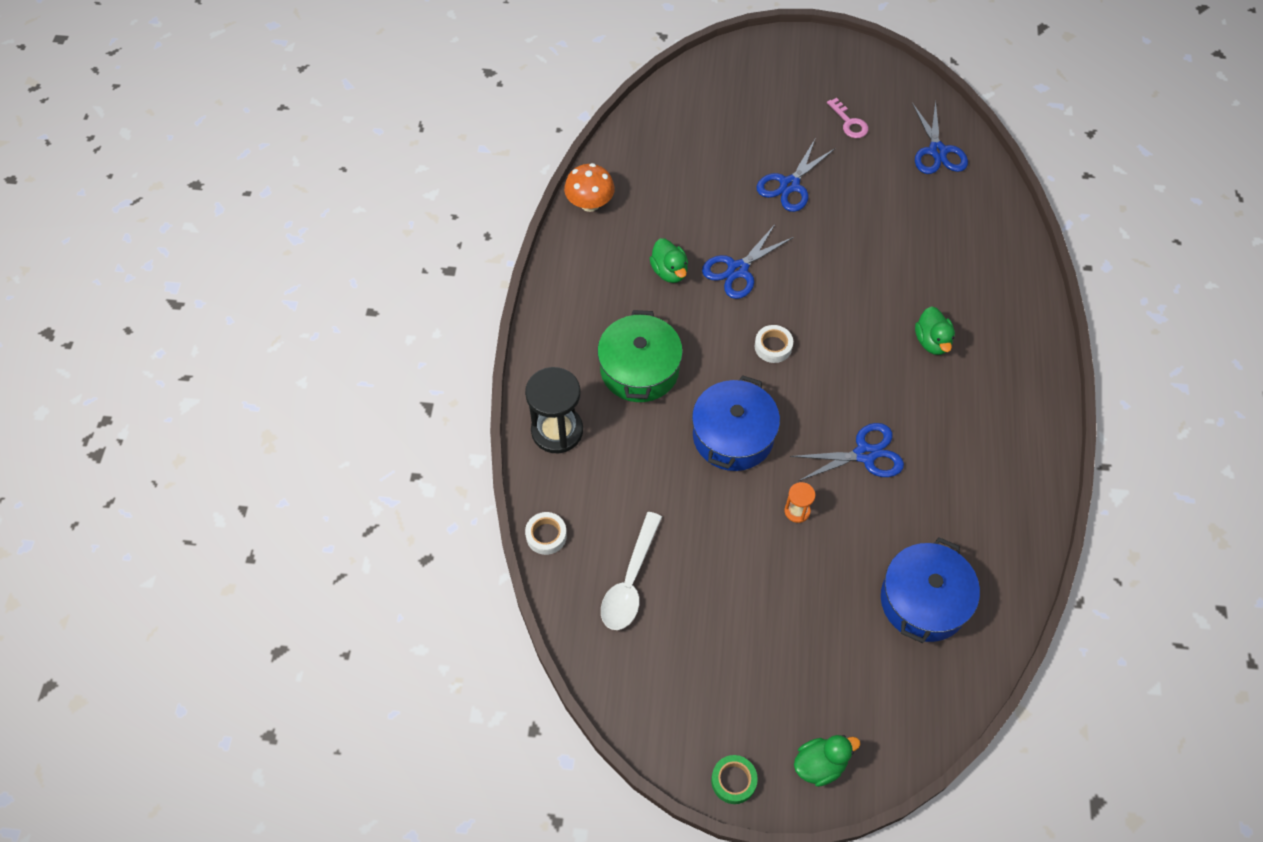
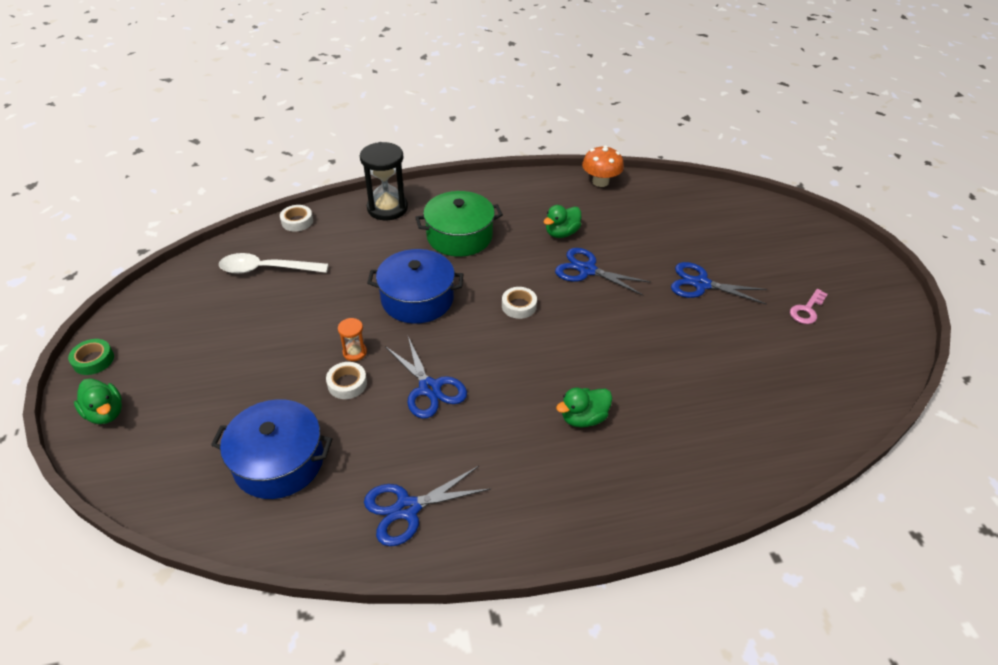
camera: 70 degrees right, 15 degrees down
(839, 525) = (347, 384): none -> white tape
(937, 151) = (828, 382): blue scissors -> blue scissors (407, 508)

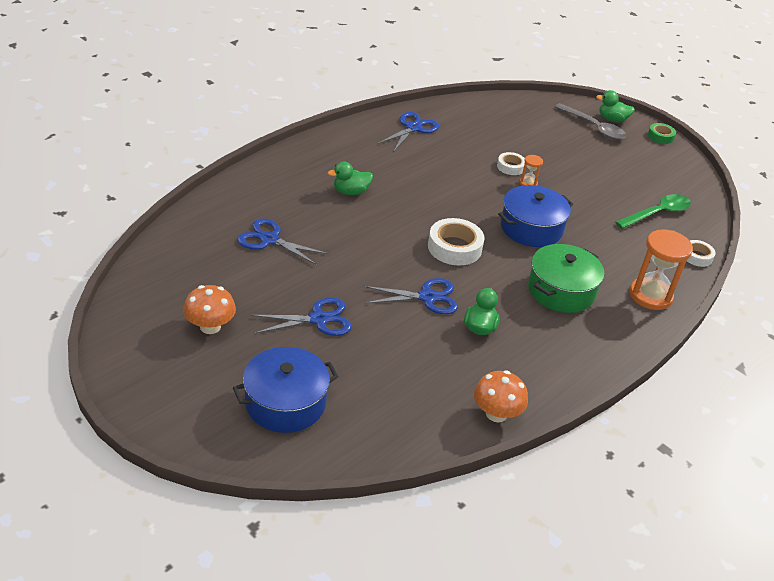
camera: 145 degrees right, 5 degrees down
(152, 408) = (594, 127): none -> grey spoon
(266, 269) = (657, 213): white spoon -> green spoon
(279, 461) = (499, 127): blue pot -> blue pot (285, 403)
(387, 208) = (650, 295): black hourglass -> orange hourglass
(429, 388) = (460, 179): blue scissors -> blue scissors (269, 240)
(519, 306) = (454, 247): white tape -> white tape, size x1.73
(583, 418) = (351, 192): green duck -> green duck turned 135 degrees counterclockwise
(807, 310) = (210, 326): pink key -> orange mushroom

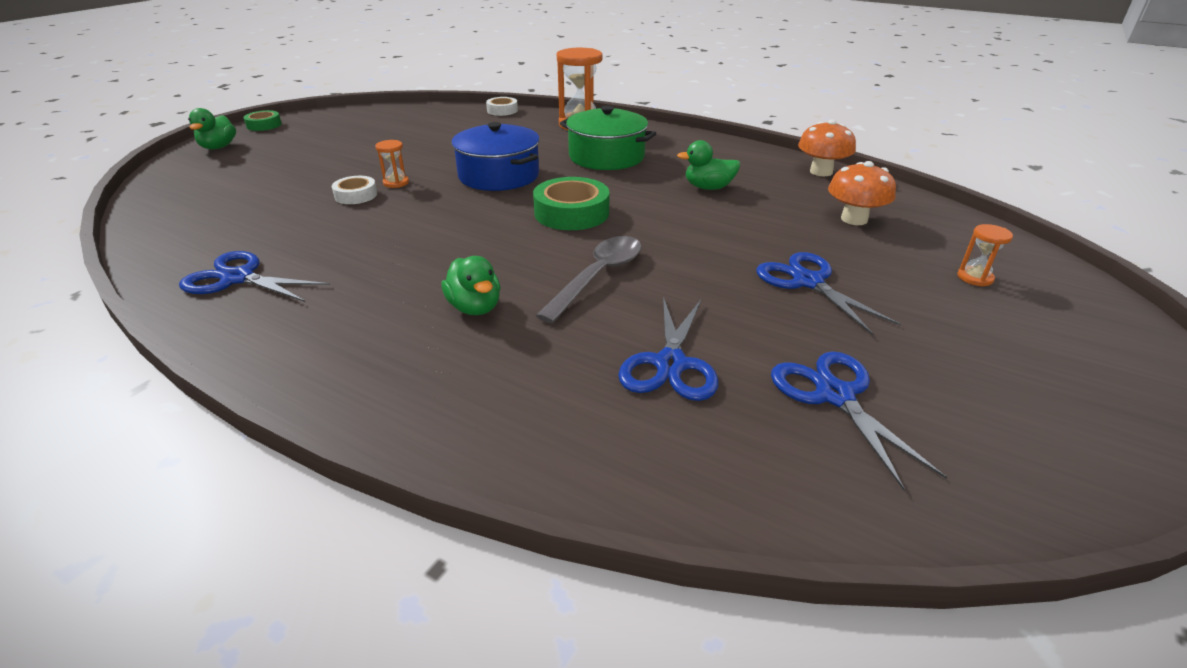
camera: 100 degrees left, 5 degrees down
(210, 326) = (938, 372): orange mushroom -> orange mushroom (854, 219)
(285, 403) = (975, 277): blue pot -> orange hourglass
(427, 297) = (686, 218): blue scissors -> blue scissors (835, 395)
(454, 247) = (571, 213): white tape -> green tape
(594, 127) = (240, 155): grey spoon -> grey spoon (598, 276)
(657, 213) = (434, 124): green spoon -> none

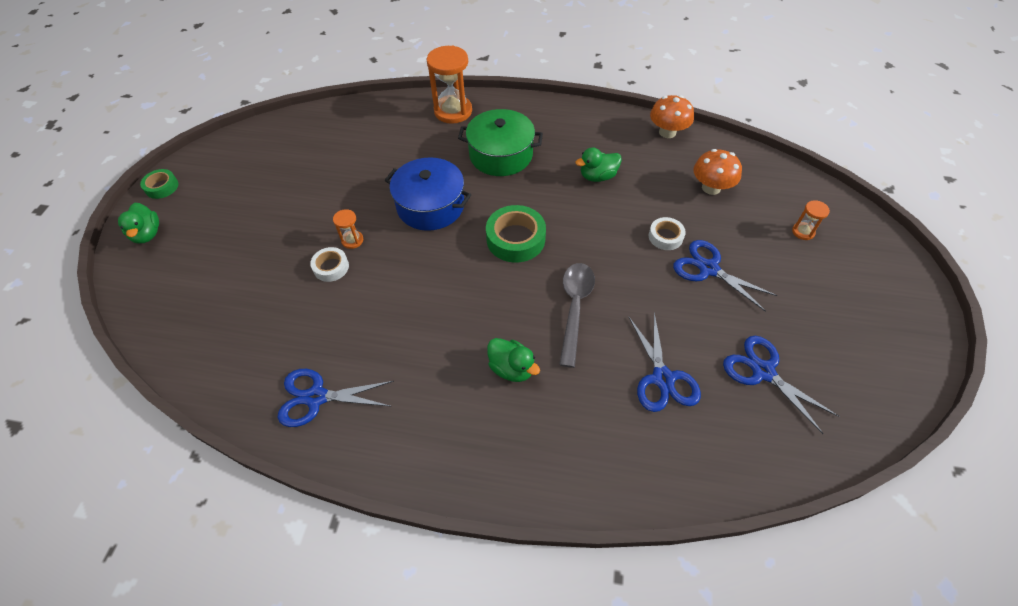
camera: 20 degrees left, 20 degrees up
(502, 110) = (372, 105): white tape -> white tape (665, 237)

